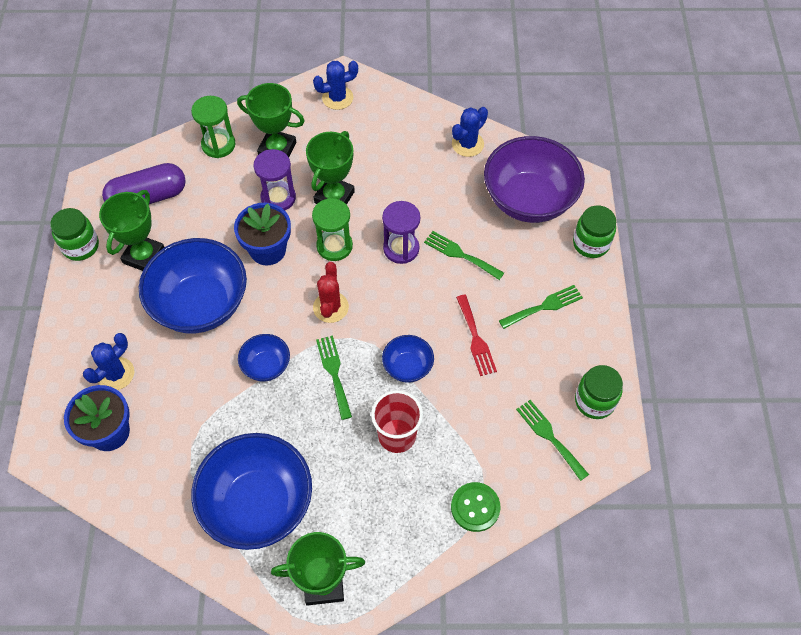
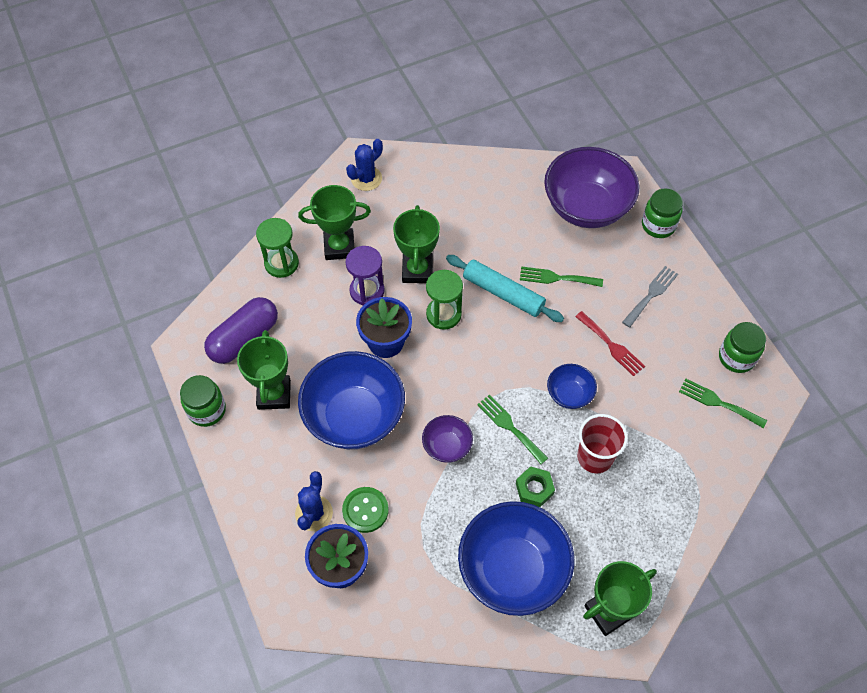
camera: 25 degrees left, 0 degrees up
(266, 366) = (447, 446): blue bowl -> purple bowl
(322, 439) = (534, 488): none -> green nut
(330, 307) = (472, 370): red cactus -> none
(401, 248) = (503, 293): purple hourglass -> turquoise rolling pin
(467, 144) = (506, 178): blue cactus -> none
(475, 507) = (693, 488): green button -> green button (365, 510)
(544, 306) = (651, 294): green fork -> grey fork

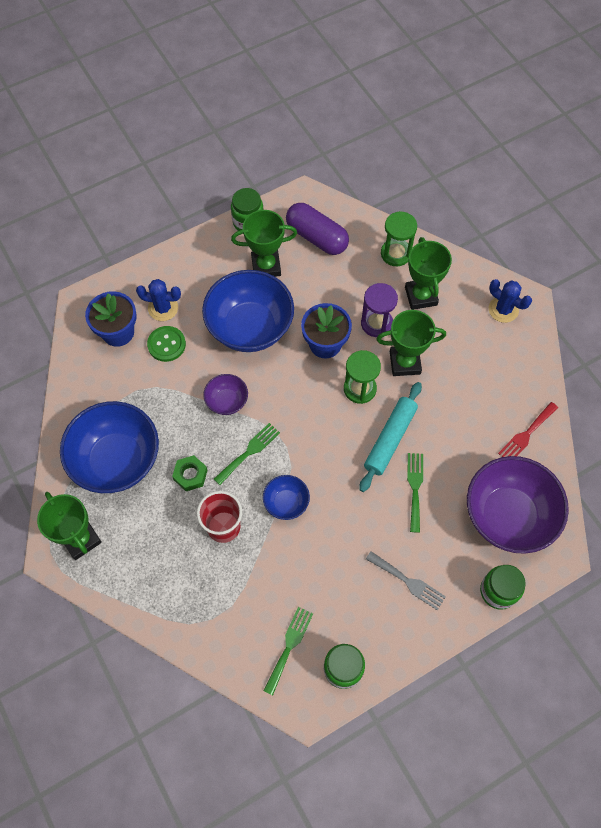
camera: 85 degrees right, 5 degrees up
(611, 345) = (343, 541): red fork -> red fork (526, 434)

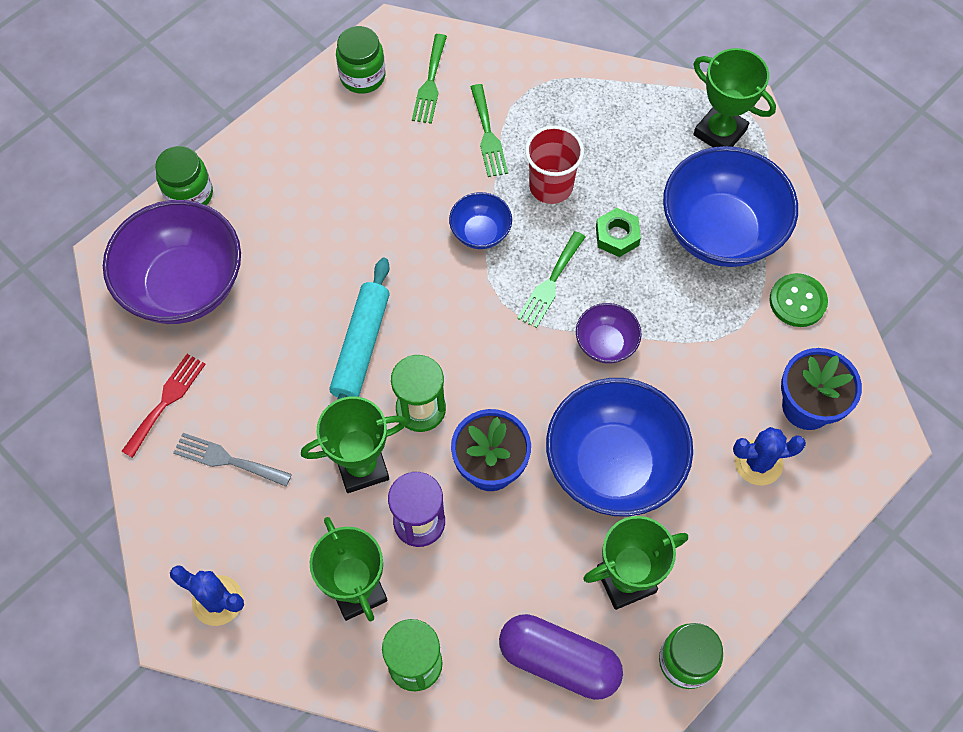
camera: 165 degrees right, 0 degrees up
(166, 344) = (727, 405): green button -> green button (797, 301)
(408, 582) = (303, 179): grey fork -> grey fork (227, 460)
(415, 488) = (314, 290): green fork -> green fork (488, 135)

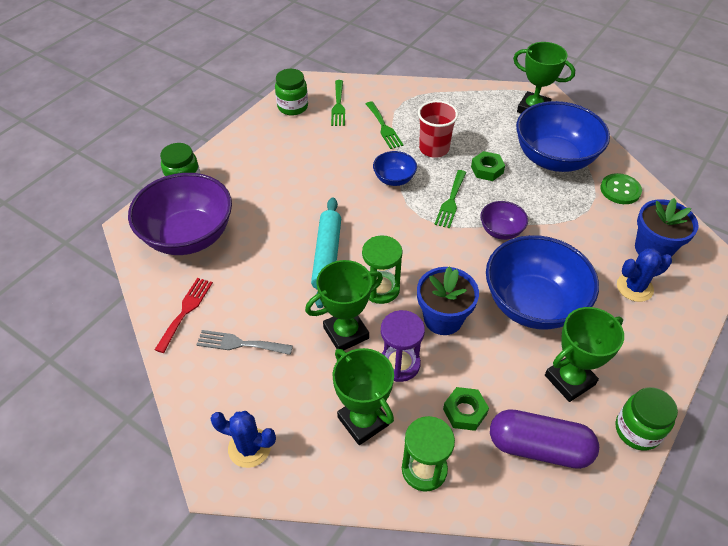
camera: 10 degrees left, 15 degrees down
(483, 600) = (464, 411): none -> green nut

